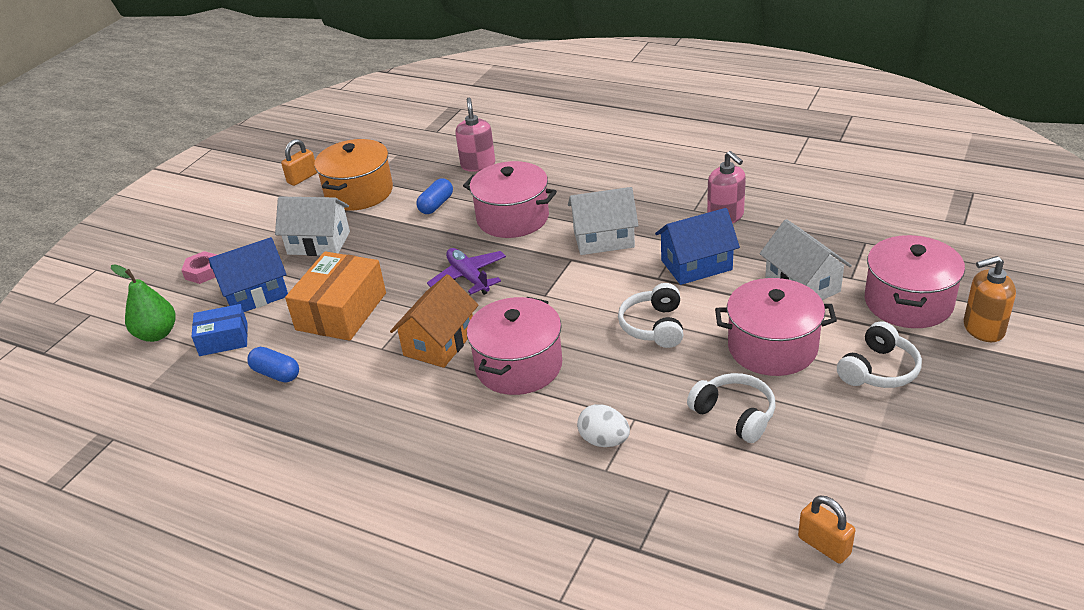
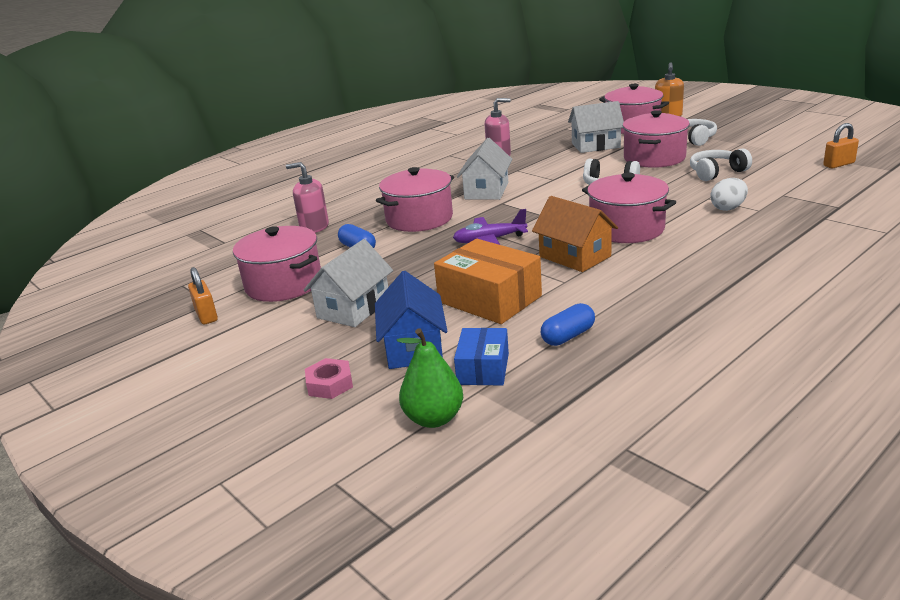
camera: 70 degrees left, 10 degrees down
(359, 192) = (284, 284): orange pot -> pink pot
(696, 265) = (548, 168): blue house -> none

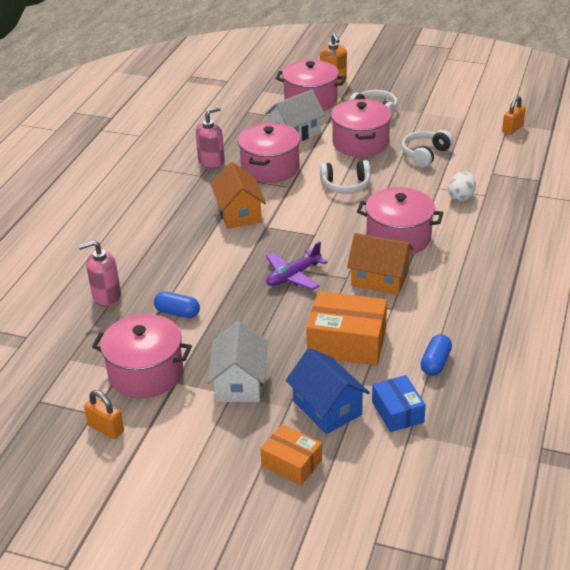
camera: 30 degrees left, 10 degrees up
(330, 384) = (291, 463): pink nut -> orange box
(419, 219) = (204, 263): pink pot -> pink pot (270, 168)
(433, 418) = (398, 467): green pear -> none
(486, 191) = (239, 213): white house -> orange house

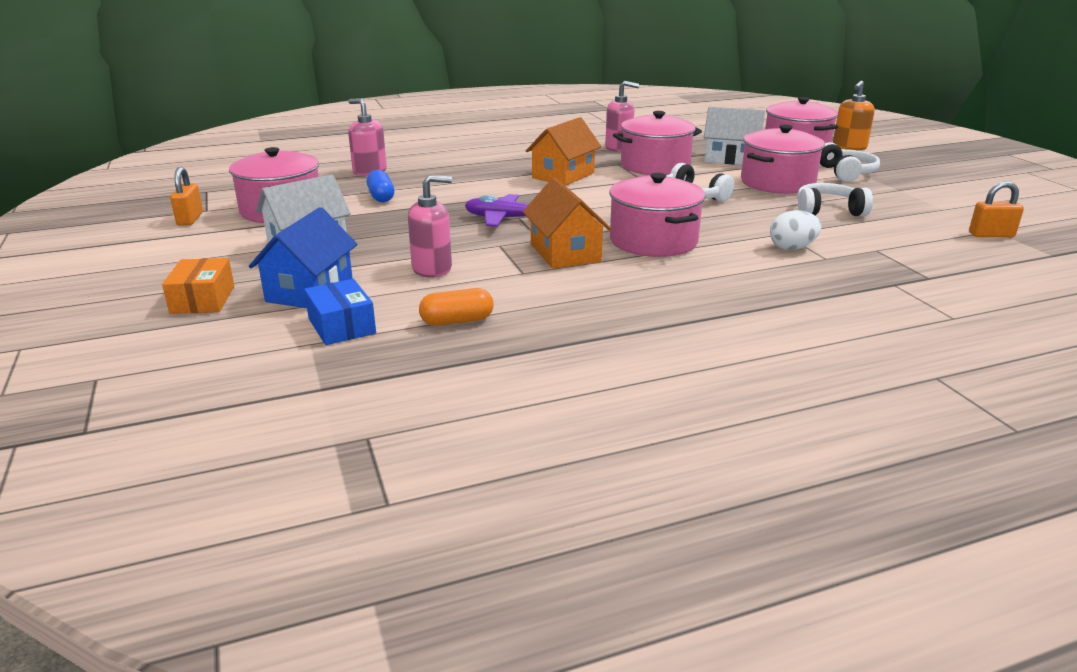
camera: 50 degrees right, 10 degrees down
(347, 342) = (432, 269): orange box -> pink soap dispenser
(397, 412) = (342, 326): blue box -> blue box turned 60 degrees counterclockwise
(435, 363) = (457, 321): blue capsule -> orange capsule

